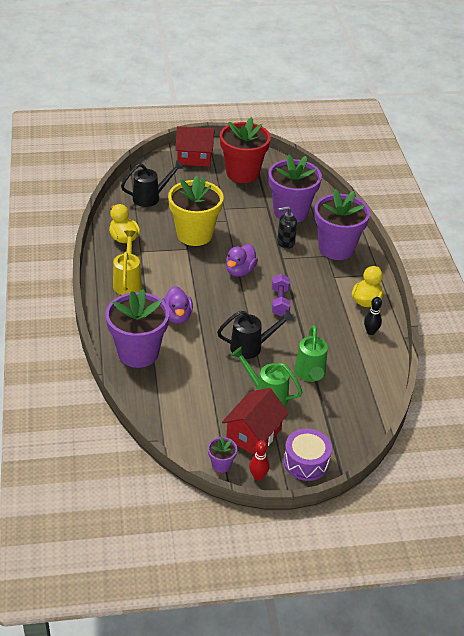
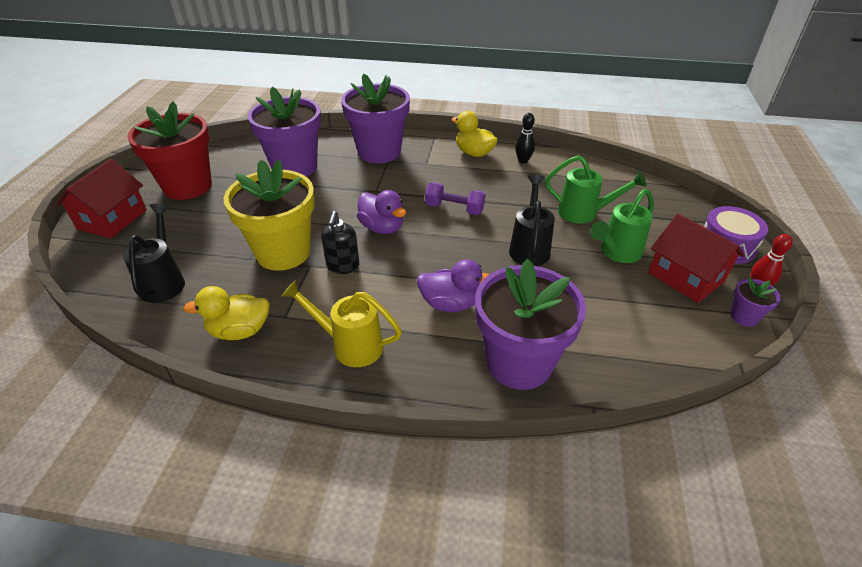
camera: 70 degrees left, 0 degrees up
(285, 242) = (348, 182): black soap dispenser -> black soap dispenser (343, 266)

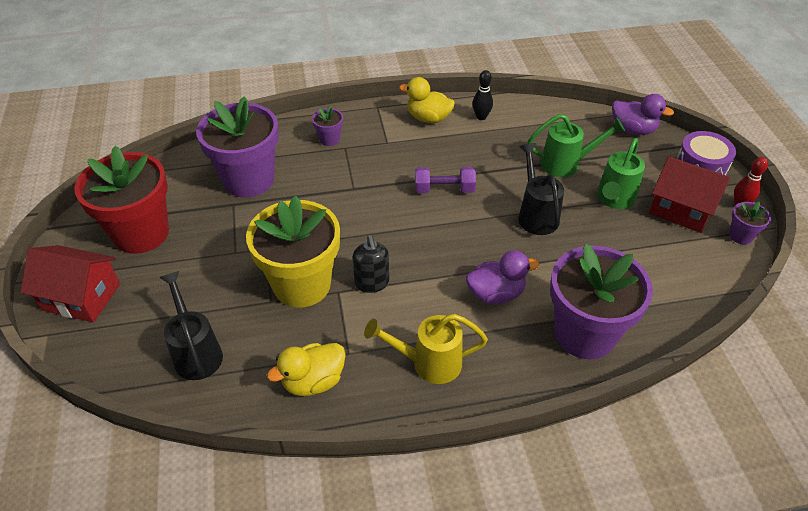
camera: 20 degrees left, 5 degrees up
(112, 219) = (81, 297): red house -> red house turned 75 degrees counterclockwise
(379, 152) = (329, 139): purple flower pot -> purple flower pot, size x0.43
(382, 228) = (385, 229): purple duck -> purple duck (633, 130)

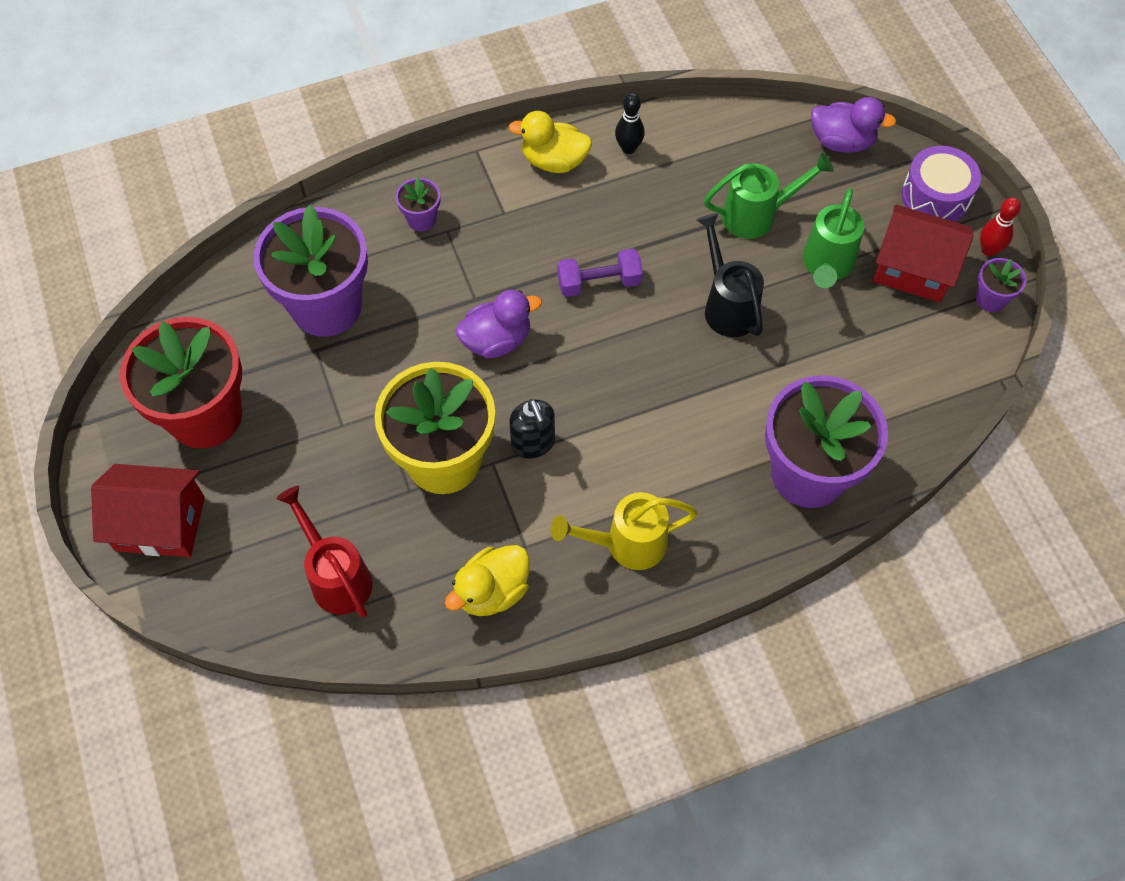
camera: 10 degrees left, 15 degrees up
(196, 352) = (337, 577): black watering can -> red watering can
(496, 294) = (692, 434): purple duck -> purple duck (497, 340)

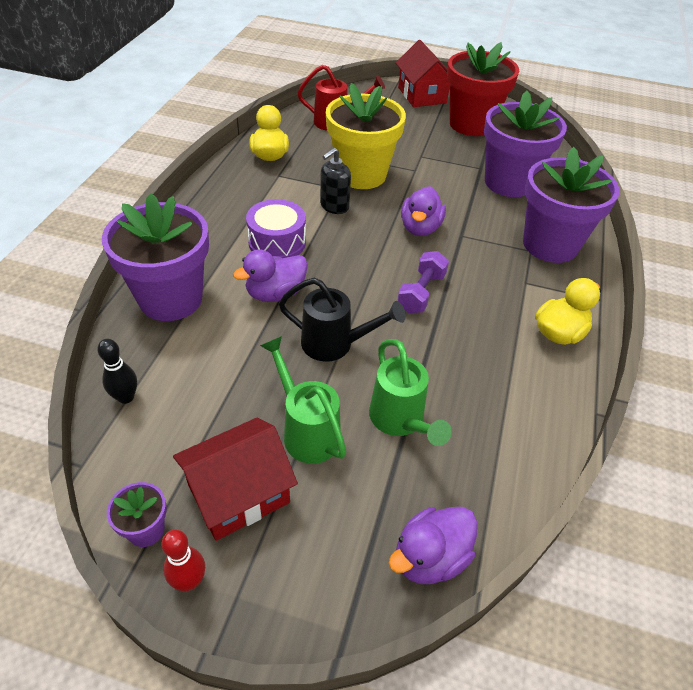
camera: 125 degrees right, 15 degrees down
(160, 524) = (422, 95): red house -> red house turned 60 degrees counterclockwise
(421, 219) = (550, 244): purple flower pot -> purple flower pot, size x2.33
(533, 443) = (334, 206): black soap dispenser -> black soap dispenser turned 60 degrees counterclockwise
(627, 544) = (233, 205): yellow watering can -> none
(628, 148) = (542, 384): black bowling pin -> black bowling pin (126, 397)
(715, 394) = (275, 293): none -> purple duck
(756, 215) = (400, 420): green watering can -> green watering can turned 45 degrees counterclockwise
(935, 197) = (291, 589): purple drum -> purple drum (277, 242)

